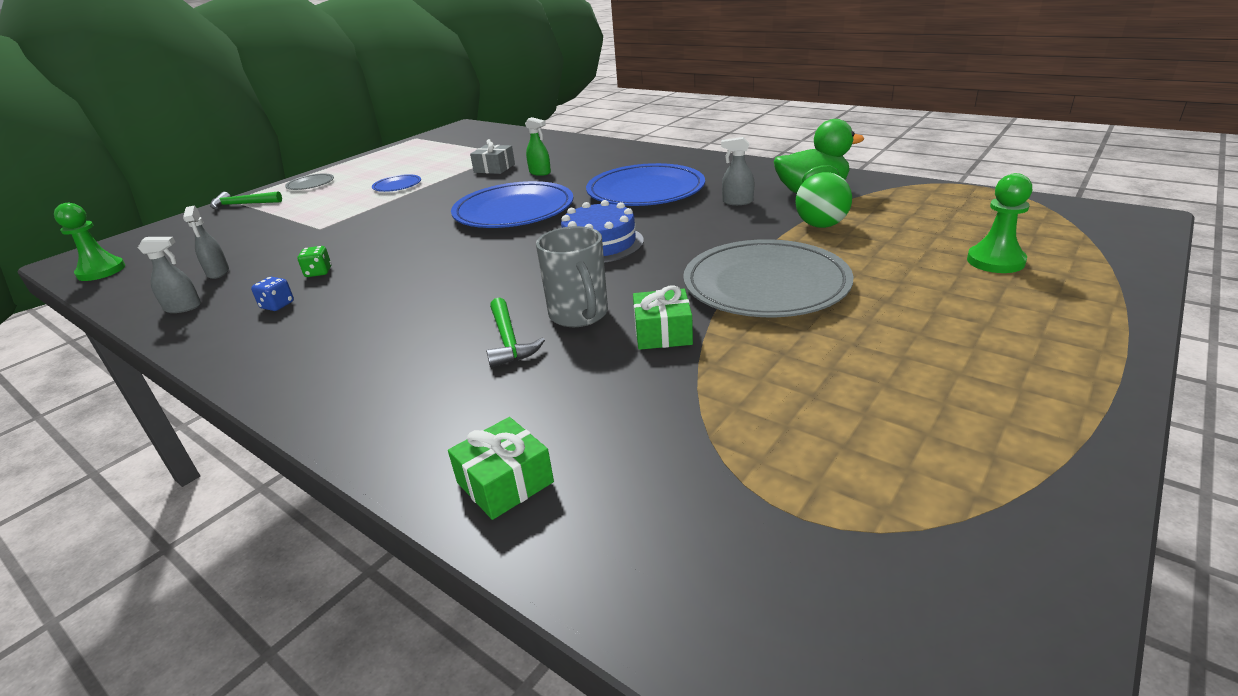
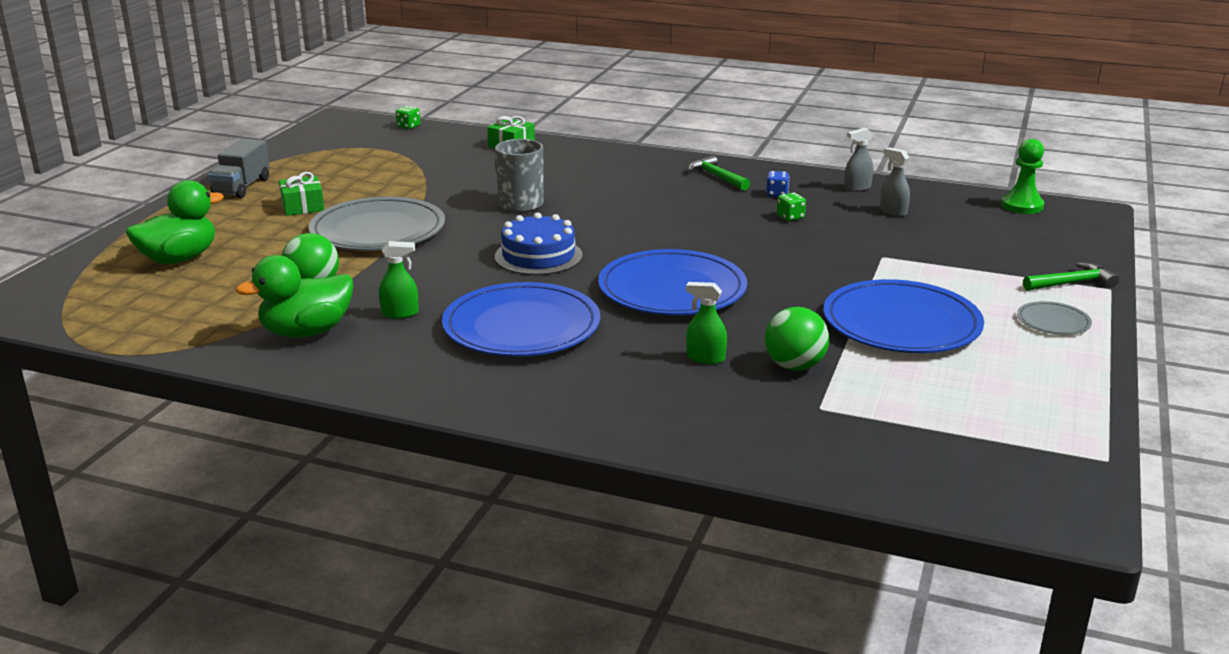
camera: 160 degrees right, 5 degrees down
(397, 186) = (901, 324): blue plate -> blue plate, size x2.20
(494, 168) = (794, 366): grey gift -> green ball
(509, 341) = (560, 188): green hammer -> green hammer (717, 177)
(662, 333) = (453, 198): green gift -> green gift (303, 206)
(718, 643) = (408, 126): none -> green dice
(737, 202) = (400, 313): grey spray bottle -> green spray bottle
(995, 261) = (179, 259): green pawn -> green duck
(1027, 396) = (242, 187): none -> grey truck

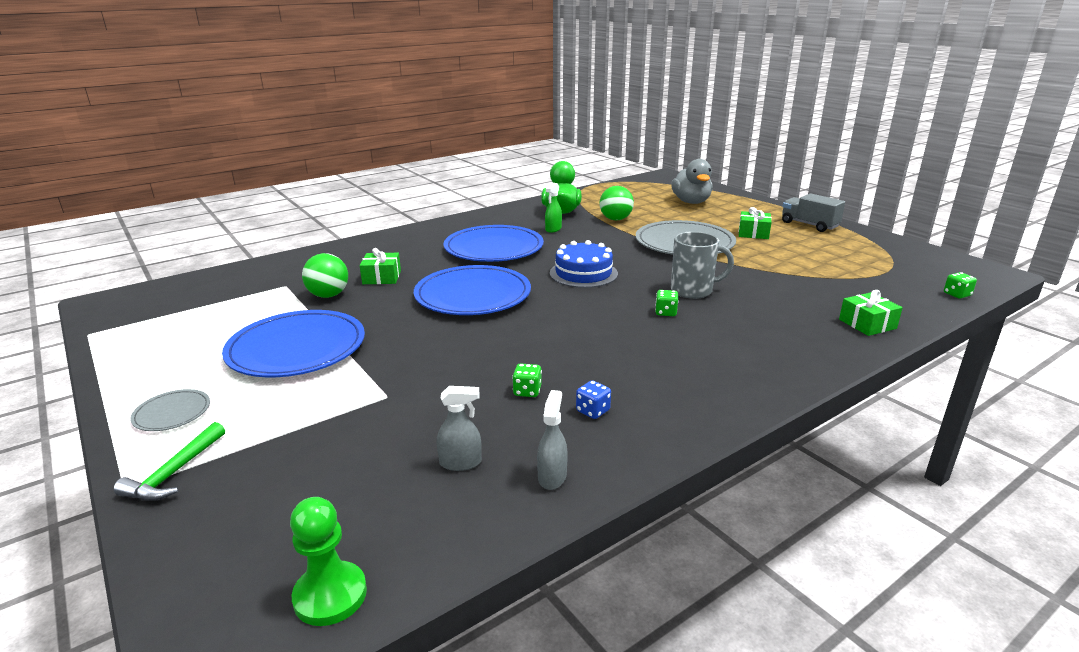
camera: 125 degrees right, 0 degrees up
(179, 259) = (691, 202): green duck -> grey duck
(585, 204) = (665, 312): none -> green dice
(705, 358) = (382, 277): green spray bottle -> green gift
(717, 177) = (679, 397): green hammer -> none

